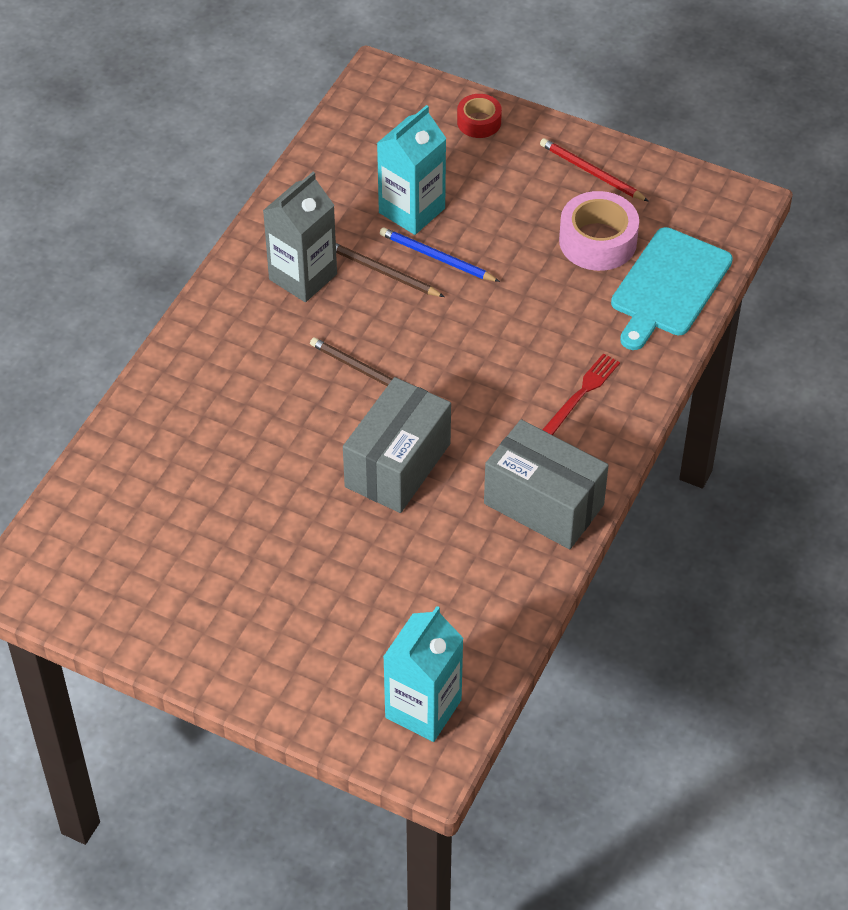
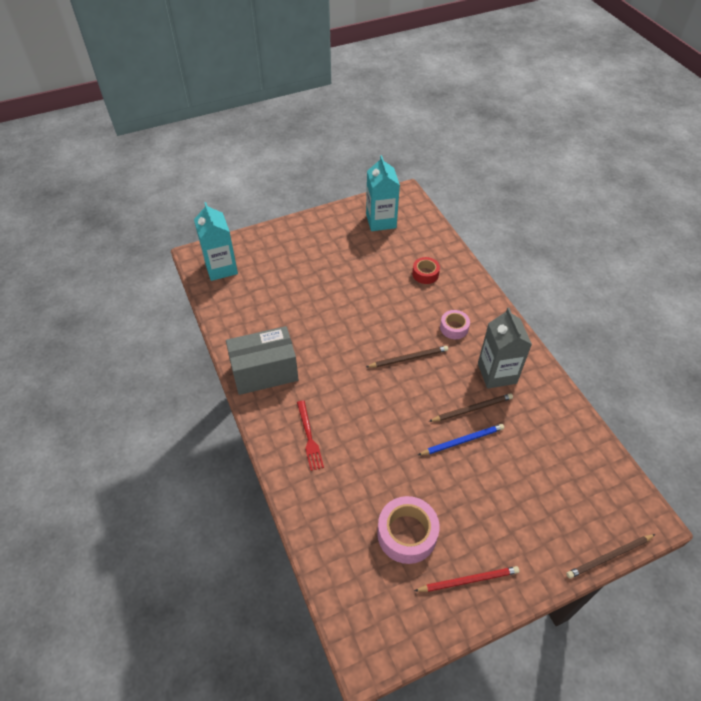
camera: 130 degrees right, 0 degrees up
(266, 357) = (454, 328): none -> pink tape
(397, 465) = (342, 335): grey box -> none
(412, 210) = (510, 454): turquoise carton -> turquoise carton (381, 221)
(454, 89) = (609, 557): none -> brown pencil
(479, 122) = (565, 548): red tape -> red tape (425, 274)
(669, 286) = (338, 544): turquoise cutting board -> none

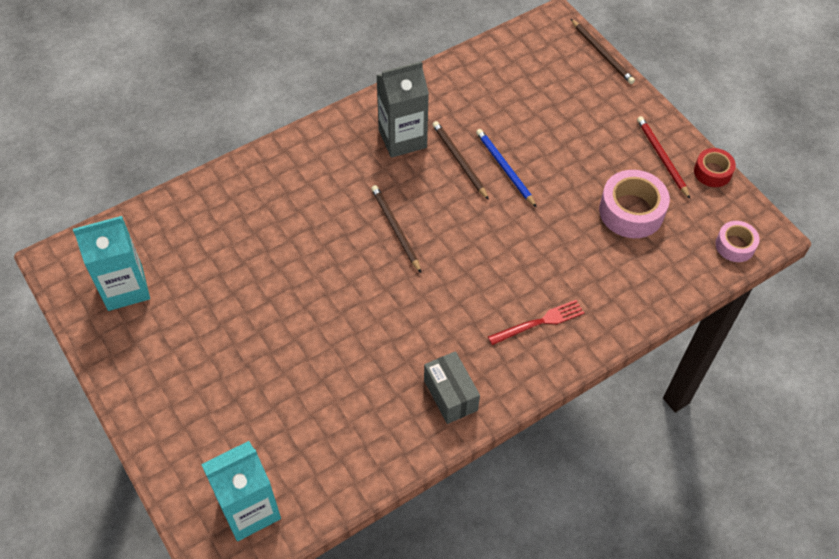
camera: 100 degrees left, 5 degrees up
(264, 372) = (450, 395): grey box -> grey box, size x0.62
(425, 274) = (240, 221): red tape -> red tape (712, 172)
(454, 328) = (336, 183): pink tape -> pink tape (735, 245)

